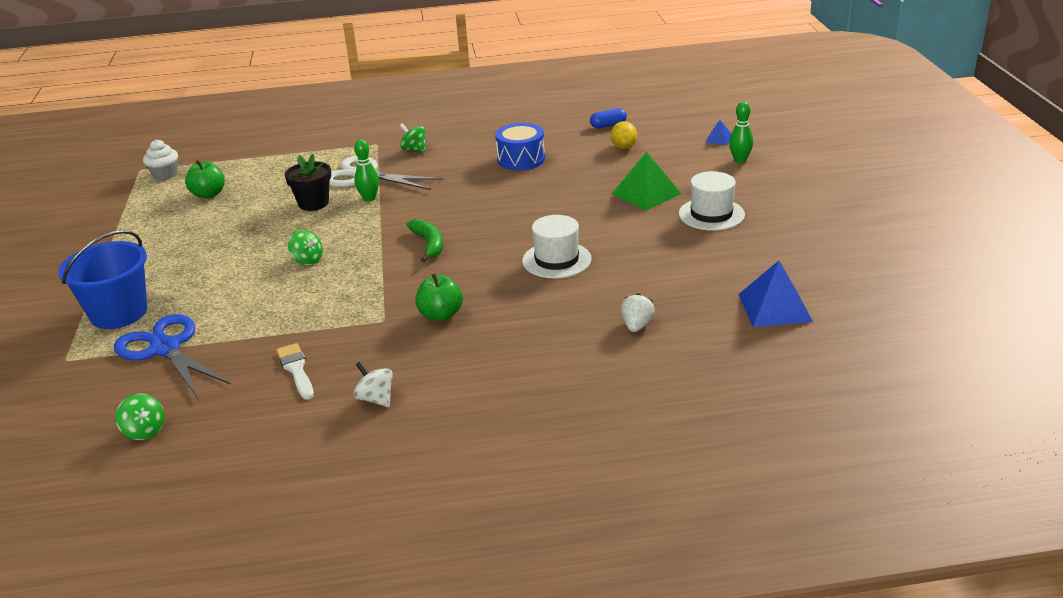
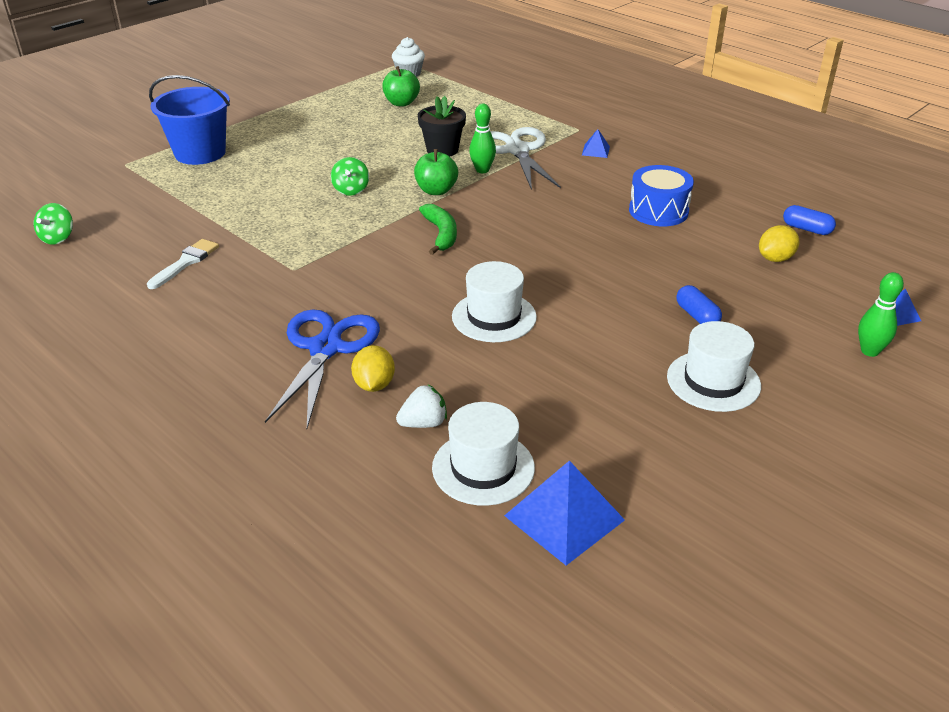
camera: 50 degrees right, 5 degrees up
(165, 348) = (169, 193): blue scissors -> blue scissors (325, 348)
(376, 399) = (172, 321): white spinning top -> none
(414, 149) = (595, 151): green spinning top -> blue pyramid
(429, 244) = (441, 234): green banana -> green banana turned 45 degrees counterclockwise
(440, 315) = (330, 294): green apple -> green apple (436, 191)
(573, 331) = (374, 385): none -> yellow lemon
(646, 193) = (697, 316): green pyramid -> blue capsule
(703, 319) = (483, 468): none -> white hat

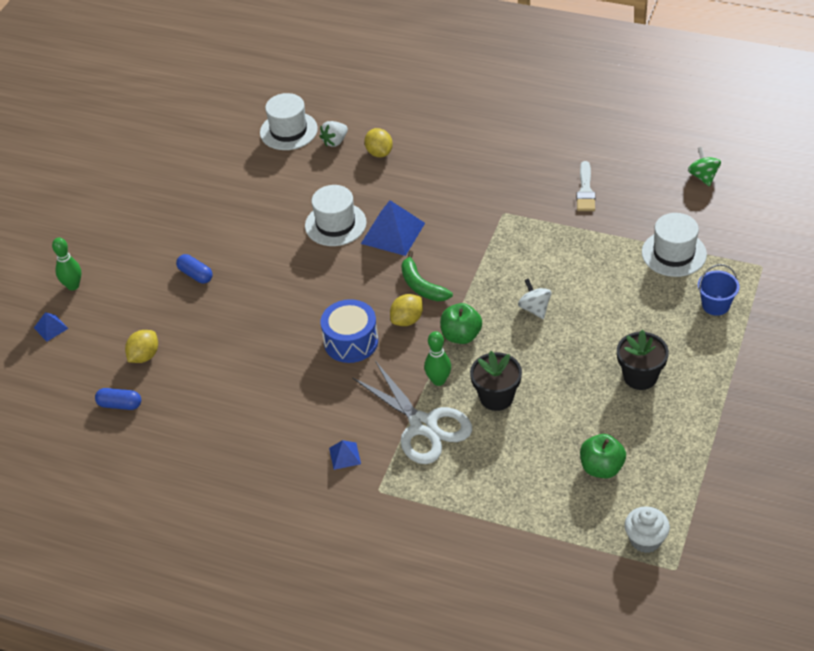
camera: 160 degrees right, 10 degrees up
(200, 153) = (715, 305): blue bucket -> blue bucket, size x0.53
(316, 133) = (640, 377): none -> black flower pot
(325, 348) = (427, 164): blue scissors -> none
(351, 190) = (534, 308): green spinning top -> white spinning top
(477, 214) = (407, 320): none -> yellow lemon
(564, 518) = (235, 122): blue pyramid -> blue pyramid (393, 233)
(658, 211) = (254, 381): blue drum -> blue drum (351, 342)
(713, 381) = (174, 226): white hat -> white hat (674, 253)

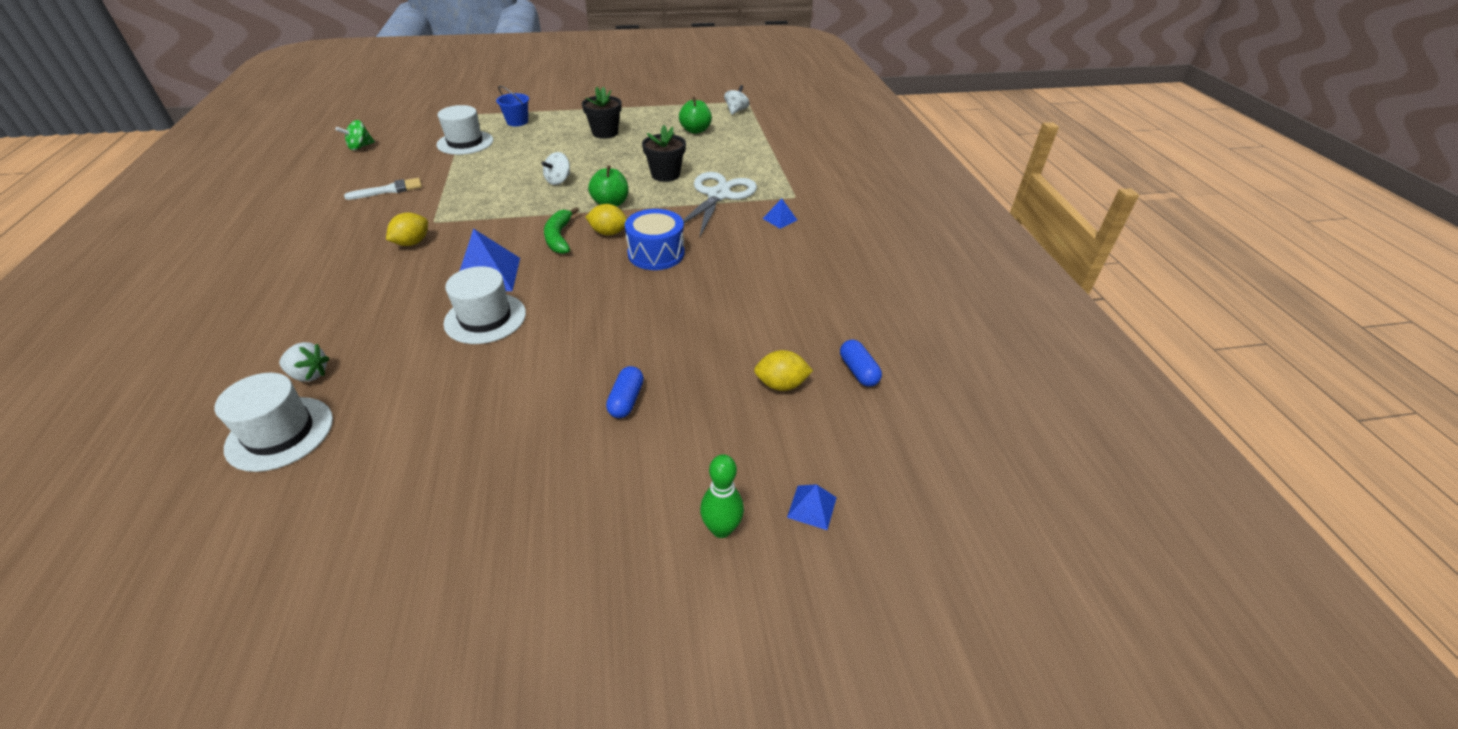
camera: 125 degrees left, 5 degrees down
(379, 153) = (334, 328): yellow lemon -> yellow lemon (412, 243)
(421, 286) = (559, 237): green banana -> green banana turned 150 degrees clockwise
(438, 380) = (668, 201): green bowling pin -> none
(645, 540) = (736, 111): white cupcake -> white spinning top

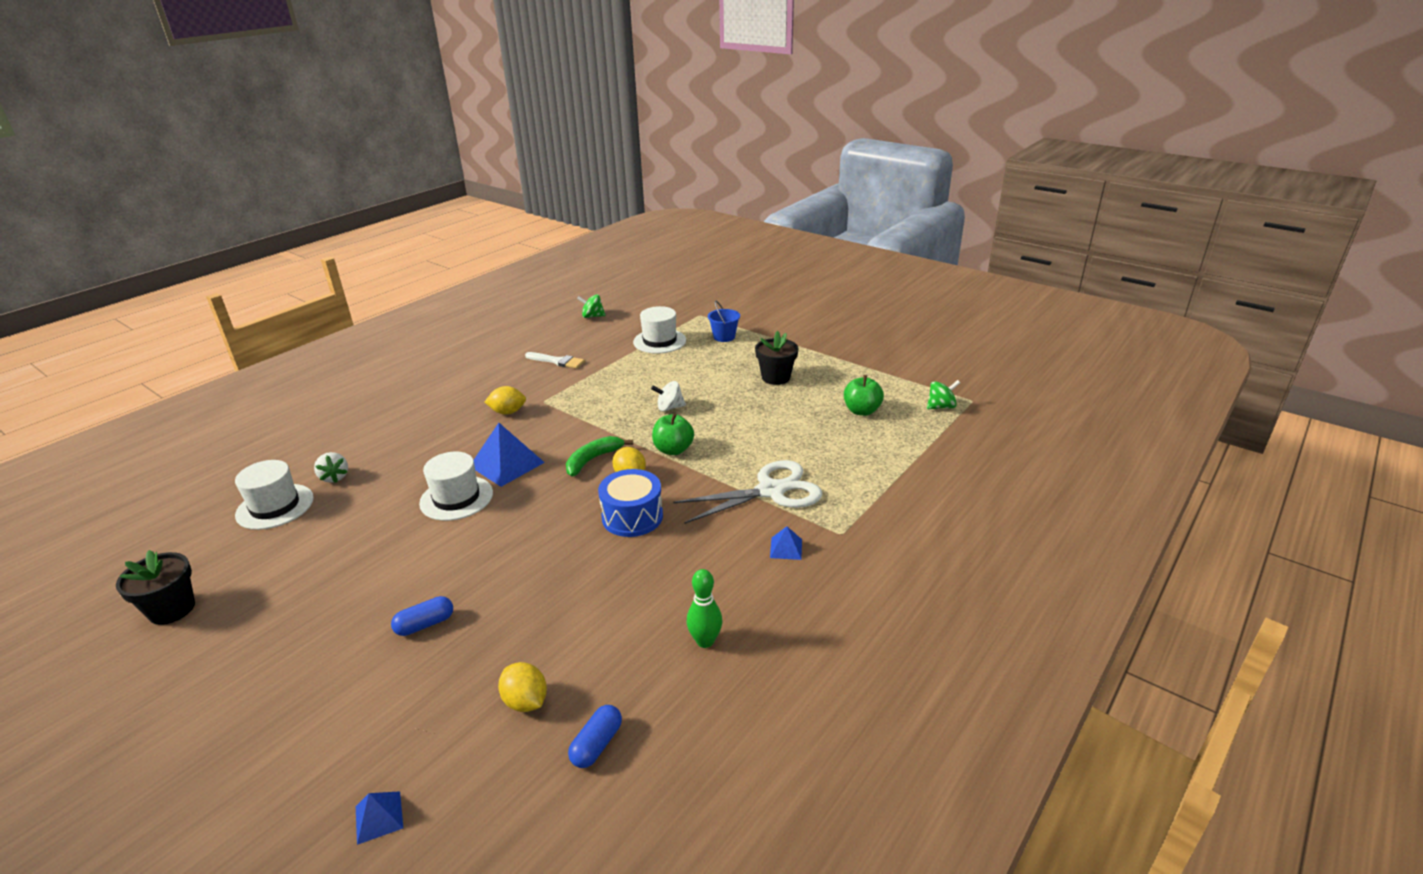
camera: 50 degrees right, 10 degrees down
(665, 175) = (759, 445): black flower pot -> black flower pot (172, 609)
(721, 529) = (316, 771): green bowling pin -> green bowling pin (705, 641)
(736, 111) = (941, 407): white spinning top -> green spinning top

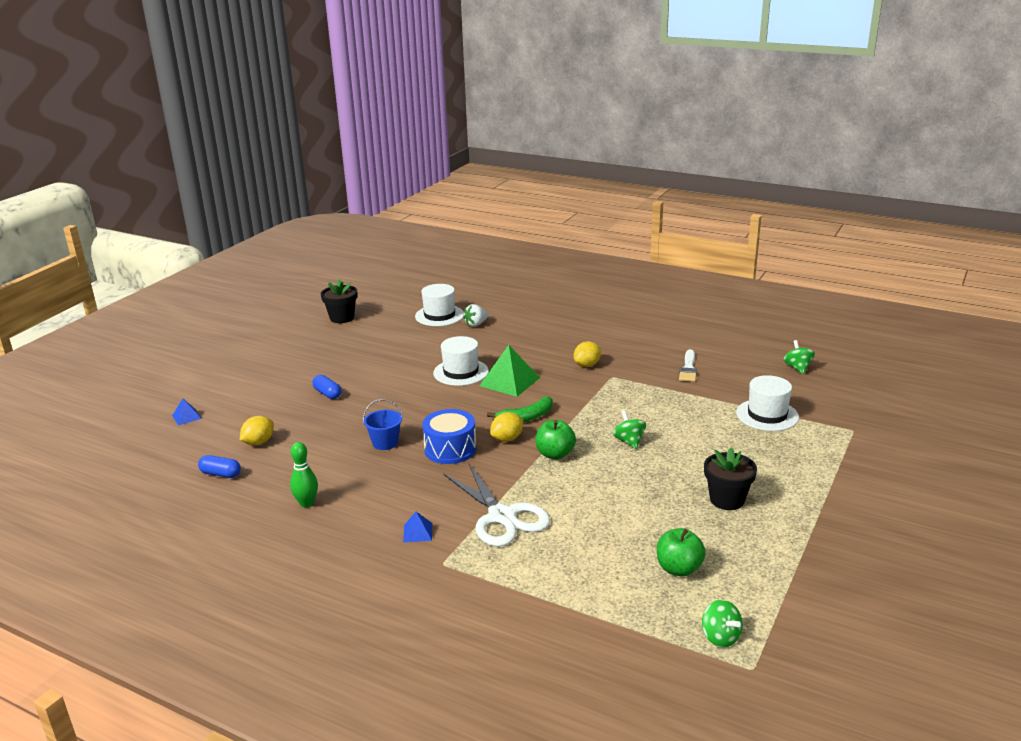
camera: 80 degrees right, 5 degrees down
(506, 464) = (509, 381): blue pyramid -> green pyramid
(508, 412) = (587, 365): yellow lemon -> yellow lemon turned 60 degrees clockwise
(593, 460) = (526, 417): green banana -> green banana turned 120 degrees clockwise
(669, 408) = (629, 441): white spinning top -> green spinning top
(724, 337) = (806, 454): blue bucket -> blue bucket (385, 443)

